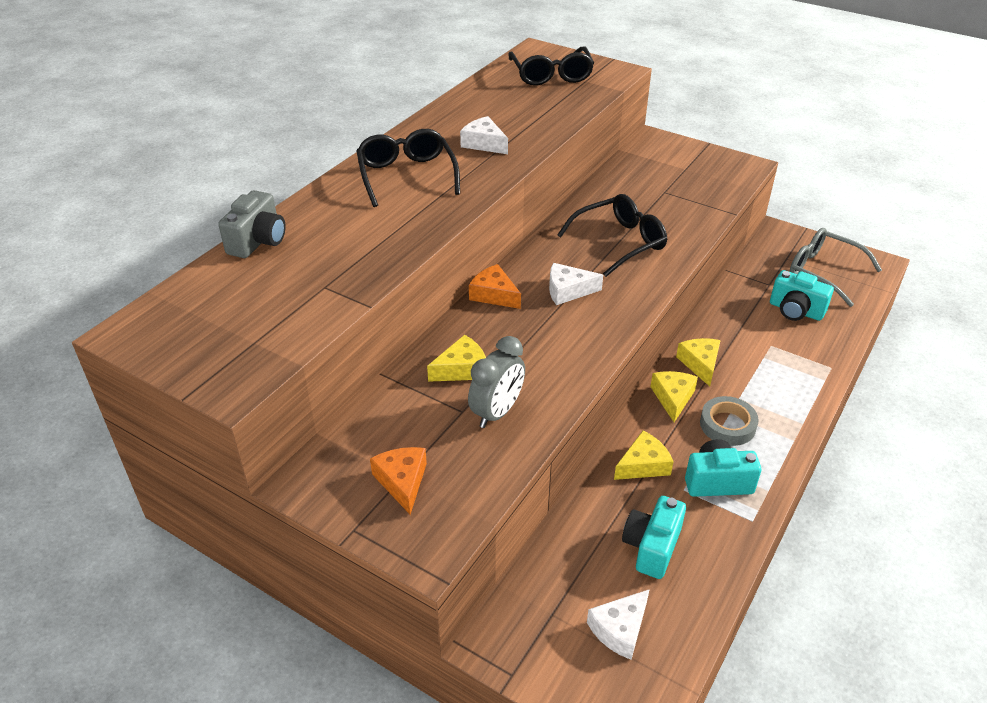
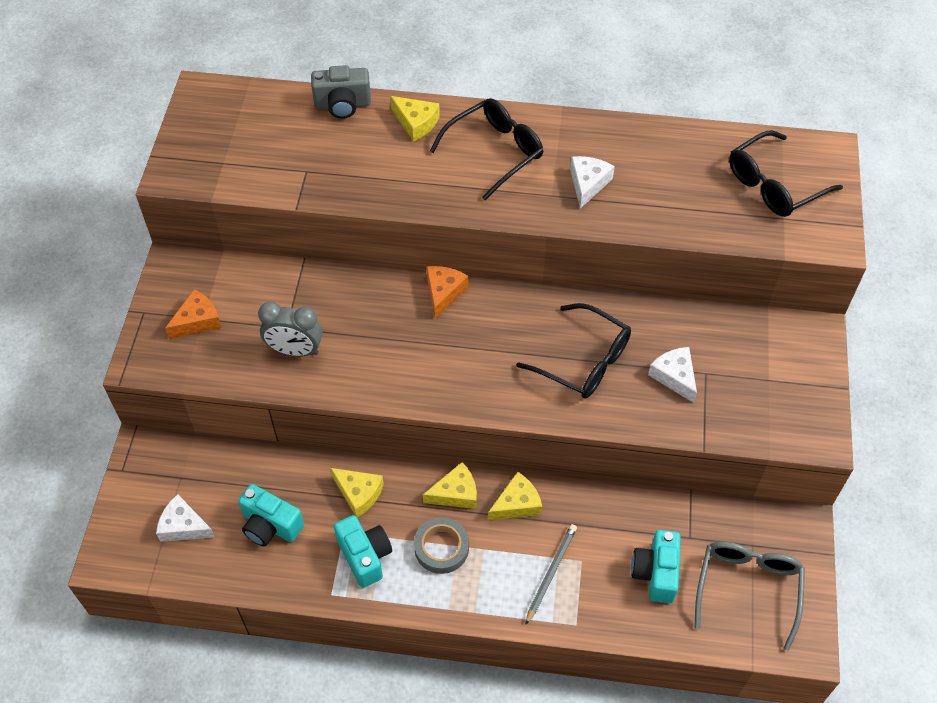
camera: 65 degrees right, 15 degrees up
(462, 369) = (334, 308): yellow cheese -> yellow cheese (416, 123)
(568, 290) = (480, 345): white cheese -> white cheese (674, 376)
(651, 547) = (270, 525): turquoise camera -> turquoise camera turned 150 degrees counterclockwise
(777, 366) = (550, 573): none -> grey pencil

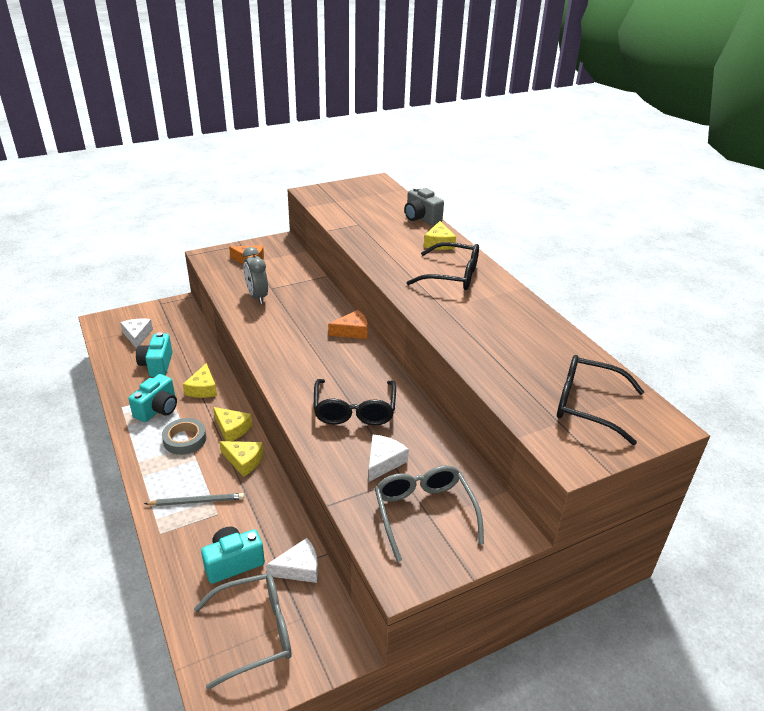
camera: 55 degrees right, 20 degrees down
(588, 184) = (472, 318): white cheese -> white cheese (299, 568)
(758, 381) = (424, 513): none -> grey glasses

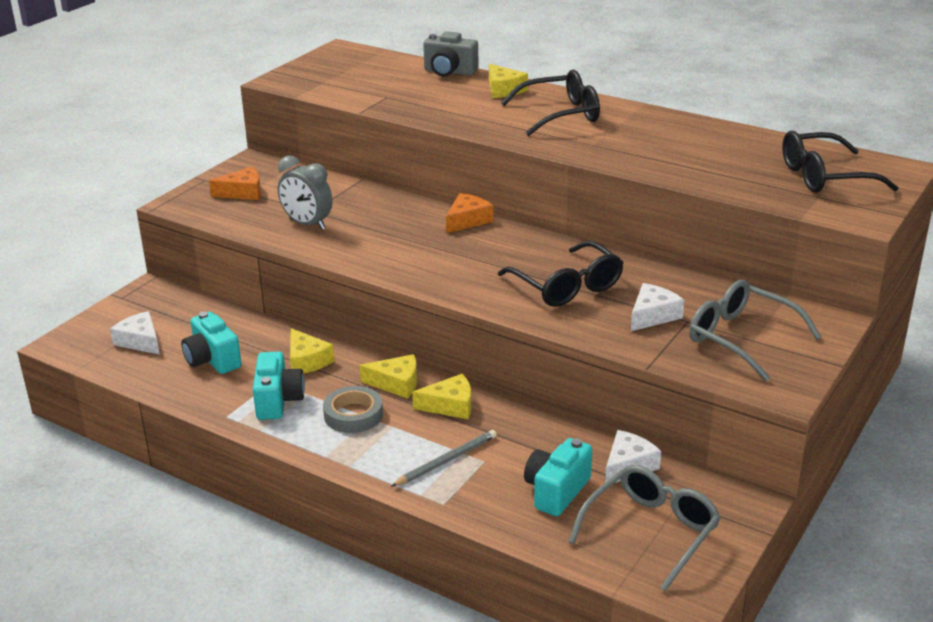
camera: 30 degrees left, 5 degrees down
(383, 462) = (652, 315): white cheese -> white cheese turned 45 degrees clockwise

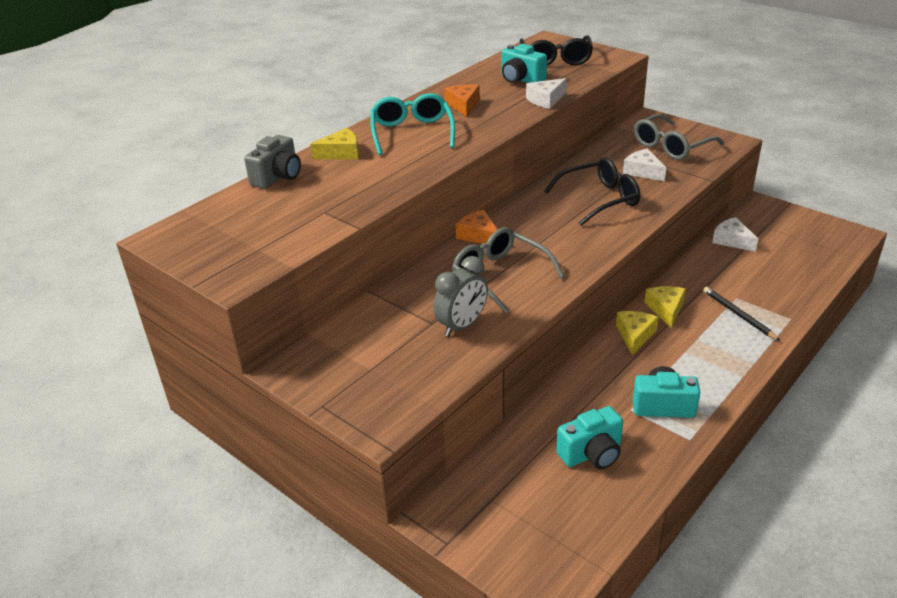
camera: 80 degrees left, 5 degrees up
(140, 341) = (550, 516): white cheese -> white cheese (546, 100)
(243, 192) = (370, 373): orange cheese -> orange cheese (463, 105)
(307, 361) = (597, 387): yellow cheese -> none
(353, 415) = (681, 360): grey tape -> none
(446, 461) = (738, 315): grey pencil -> black pencil
(556, 491) = (765, 270): turquoise camera -> turquoise camera (521, 79)
(560, 115) = (412, 132): black glasses -> turquoise glasses
(651, 531) = (799, 240): grey glasses -> grey glasses (500, 276)

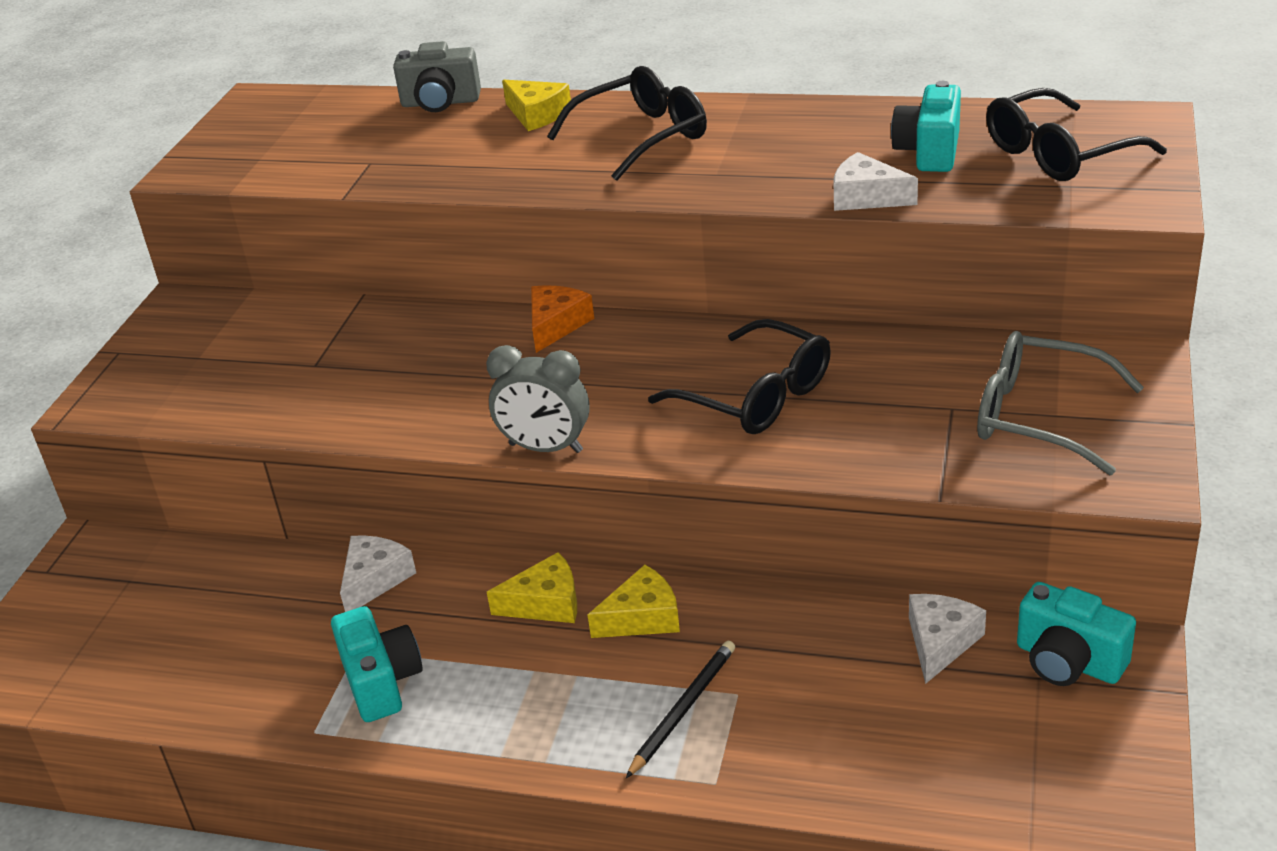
camera: 65 degrees right, 0 degrees up
(412, 132) = (642, 137): turquoise glasses -> black glasses
(462, 325) = (319, 389): grey clock -> grey clock (545, 448)
(463, 105) = (774, 140): orange cheese -> none
(500, 276) = (458, 378): grey glasses -> none
(591, 453) = (244, 640): turquoise camera -> turquoise camera (1068, 661)
(643, 171) = (900, 412): white cheese -> white cheese (374, 579)

